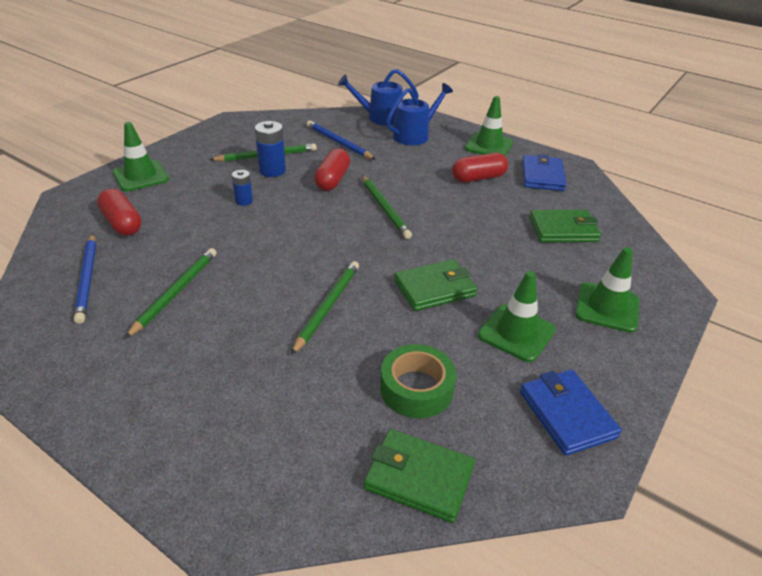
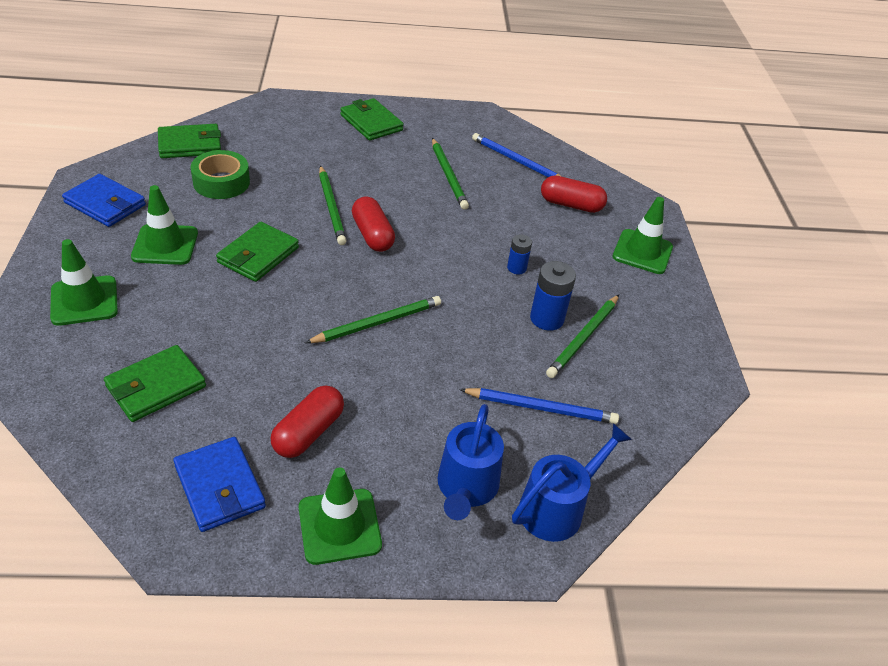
camera: 140 degrees right, 5 degrees up
(151, 406) = (371, 123): none -> green wallet
(332, 180) = (472, 337): red capsule -> red capsule (372, 235)
(385, 208) = (377, 323): green pencil -> green pencil turned 120 degrees clockwise

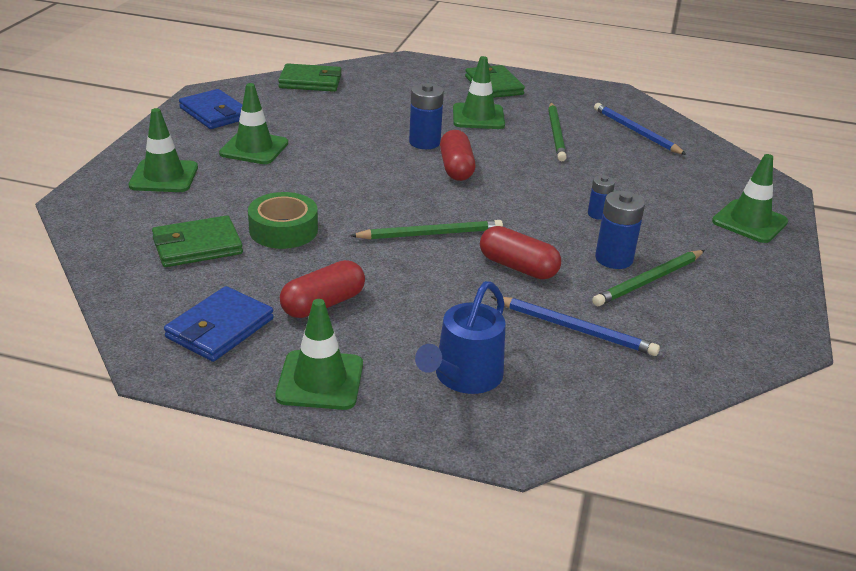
camera: 20 degrees right, 10 degrees down
(219, 487) = (220, 328): blue wallet -> blue wallet turned 45 degrees clockwise
(221, 182) = (327, 111): green tape -> green tape (283, 230)
(258, 255) = (337, 167): green wallet -> none
(331, 207) = (424, 142): green pencil -> blue battery
(370, 166) = (478, 117): none -> green traffic cone
(557, 508) = (556, 412): blue watering can -> none
(571, 205) = (682, 173): red capsule -> red capsule (518, 267)

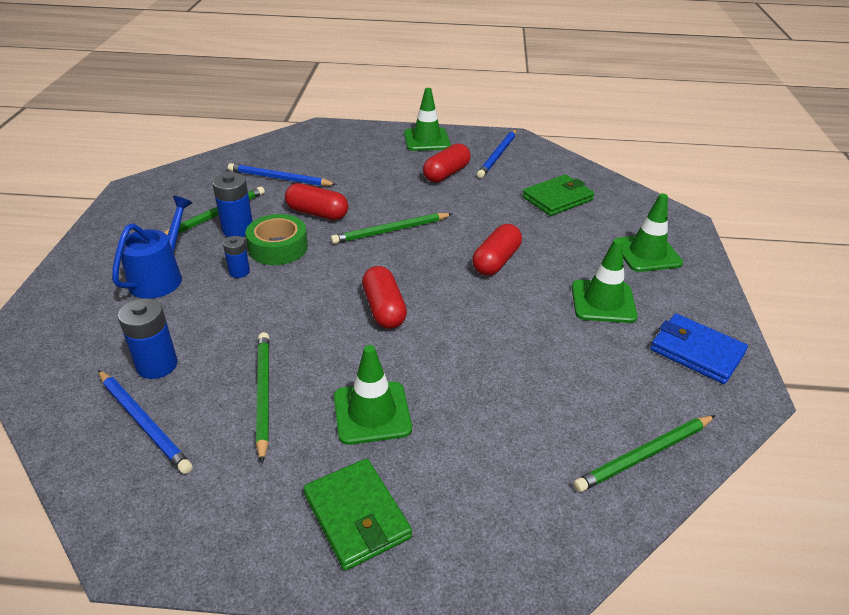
camera: 170 degrees right, 5 degrees up
(220, 328) = (498, 155): blue wallet -> blue pencil
(283, 230) = (507, 218): green tape -> green tape (278, 247)
(310, 82) = (644, 455): green wallet -> green pencil
(329, 190) = (496, 261): none -> red capsule
(424, 142) = (429, 344): blue battery -> blue battery (157, 365)
(464, 377) = (349, 149): blue watering can -> blue watering can (160, 277)
(749, 222) = (85, 285): green traffic cone -> none

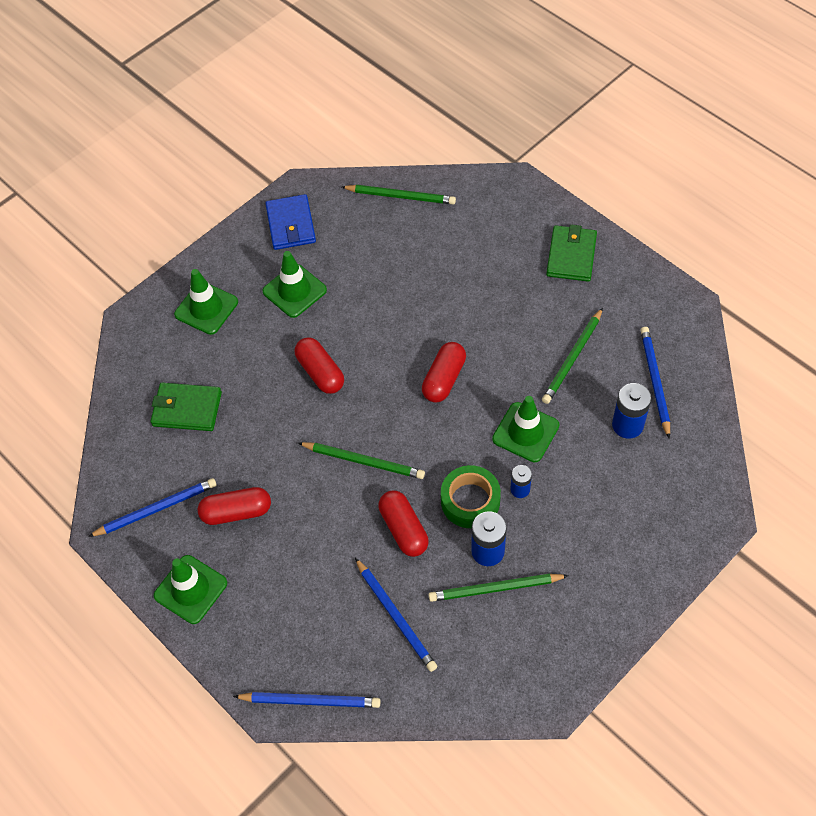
camera: 135 degrees left, 20 degrees up
(160, 277) = (585, 524): blue watering can -> none
(299, 135) = (310, 700): none -> blue pencil
(372, 413) = (518, 306): green traffic cone -> green traffic cone (525, 432)
(496, 261) = (320, 372): red capsule -> red capsule turned 75 degrees clockwise

